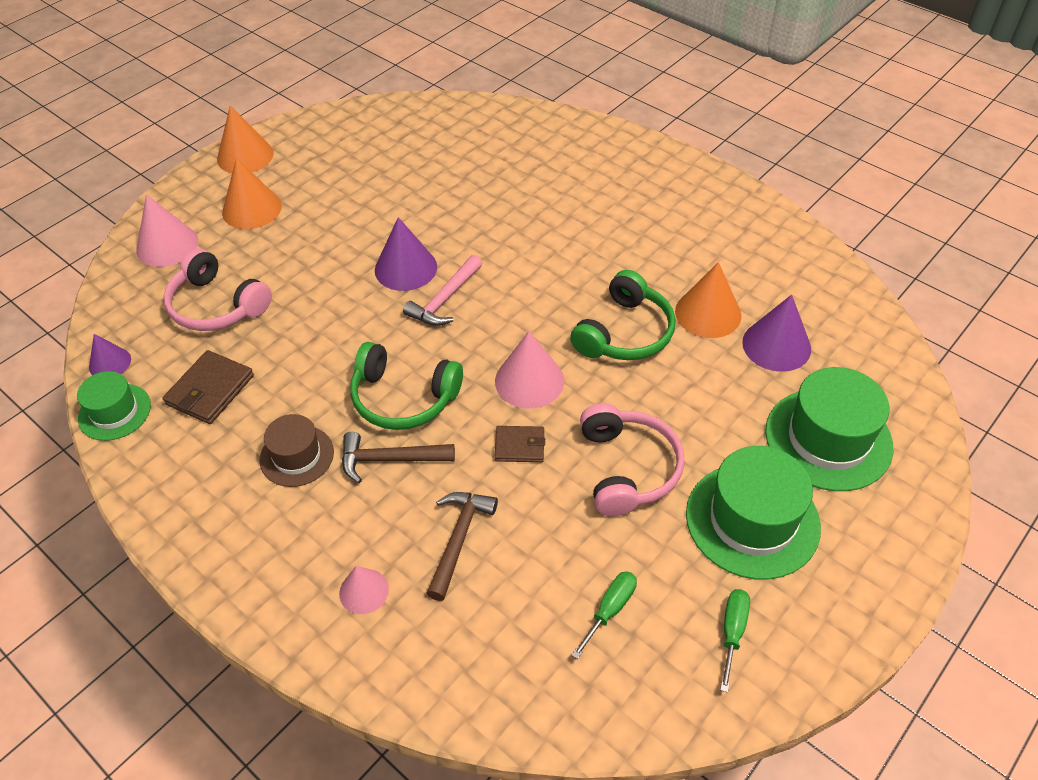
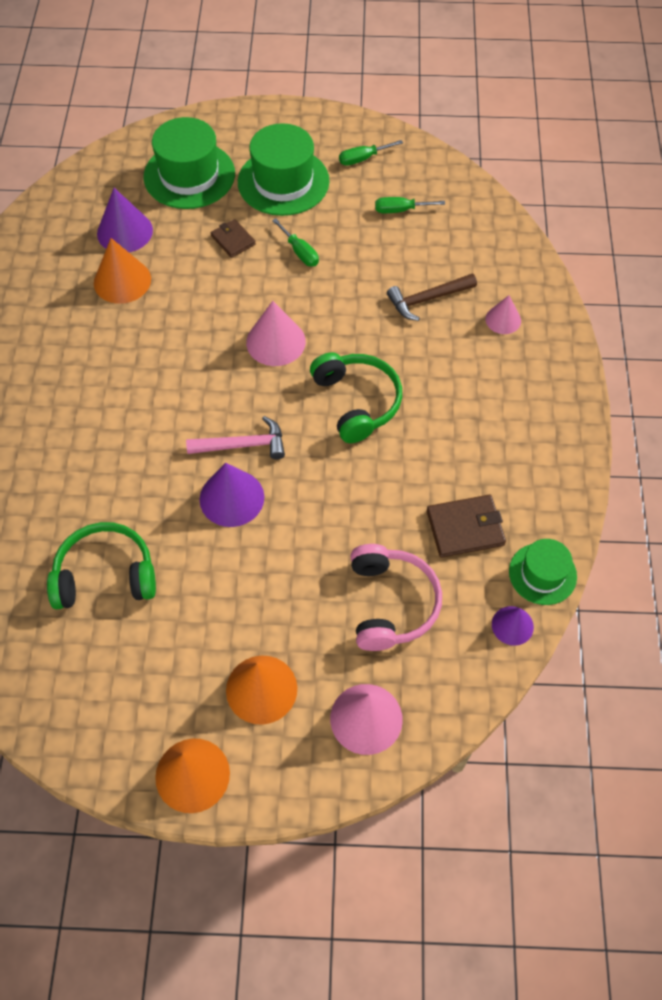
camera: 130 degrees left, 10 degrees up
(297, 456) = (459, 426): brown hat -> none
(389, 459) = (410, 373): brown hammer -> none
(519, 446) = (334, 313): brown wallet -> brown wallet (233, 240)
(624, 333) = (182, 316): green headphones -> green headphones (105, 575)
(627, 468) = (300, 252): pink headphones -> green screwdriver

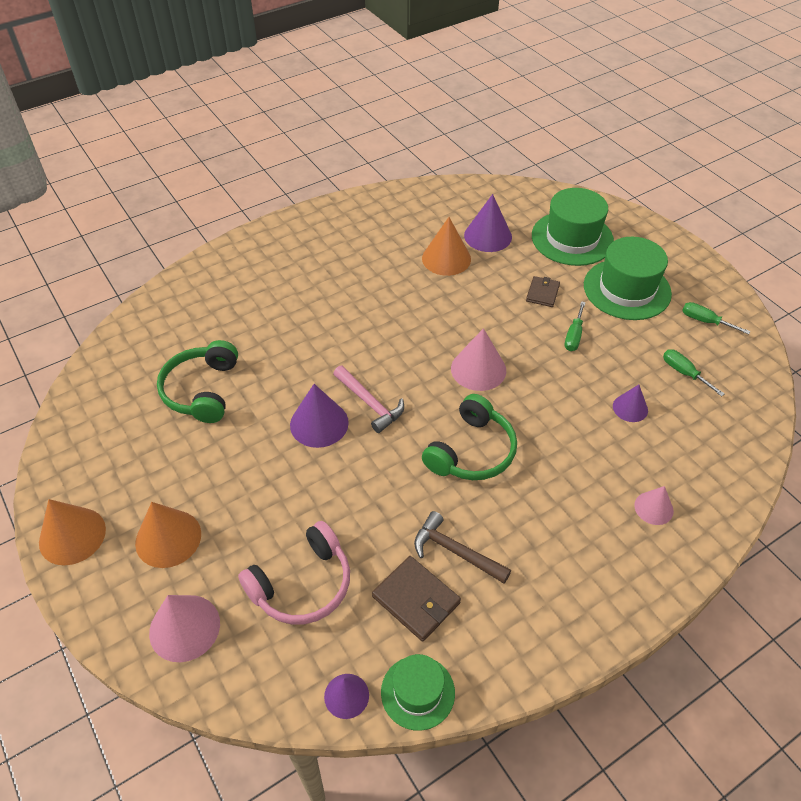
camera: 55 degrees right, 10 degrees down
(105, 575) = (202, 390): green headphones -> green headphones turned 135 degrees counterclockwise
(404, 268) = (630, 408): none -> purple cone
(427, 299) = (616, 441): brown hammer -> brown hammer (455, 551)

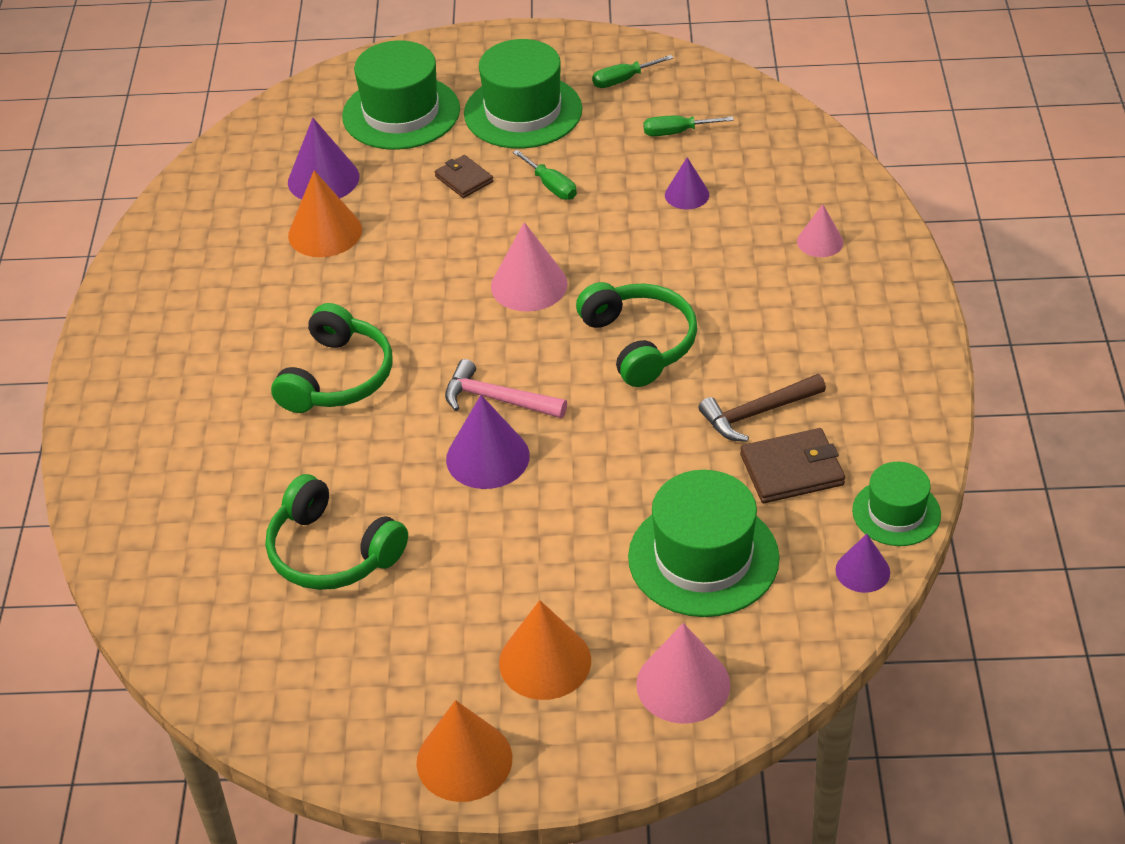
camera: 55 degrees left, 5 degrees down
(302, 584) = (703, 557): pink headphones -> green hat
(337, 322) = (337, 377): none -> green headphones
(370, 403) = (497, 399): pink hammer -> pink hammer turned 150 degrees counterclockwise

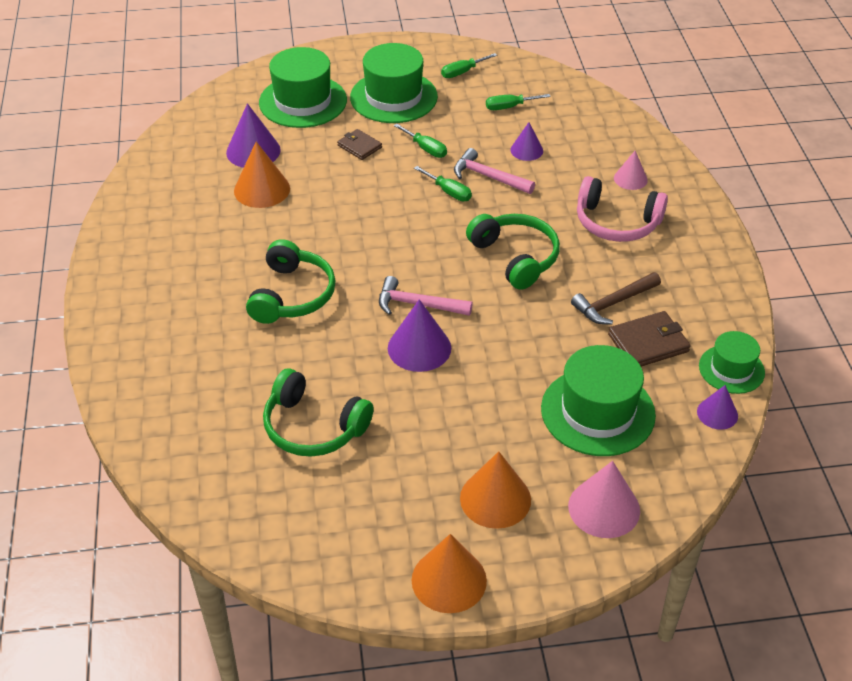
camera: 10 degrees left, 0 degrees up
(529, 285) = (424, 220): pink cone -> none
(569, 248) = (448, 192): none -> green screwdriver
(627, 229) = (488, 177): none -> pink hammer
(787, 302) = (616, 222): none -> pink headphones

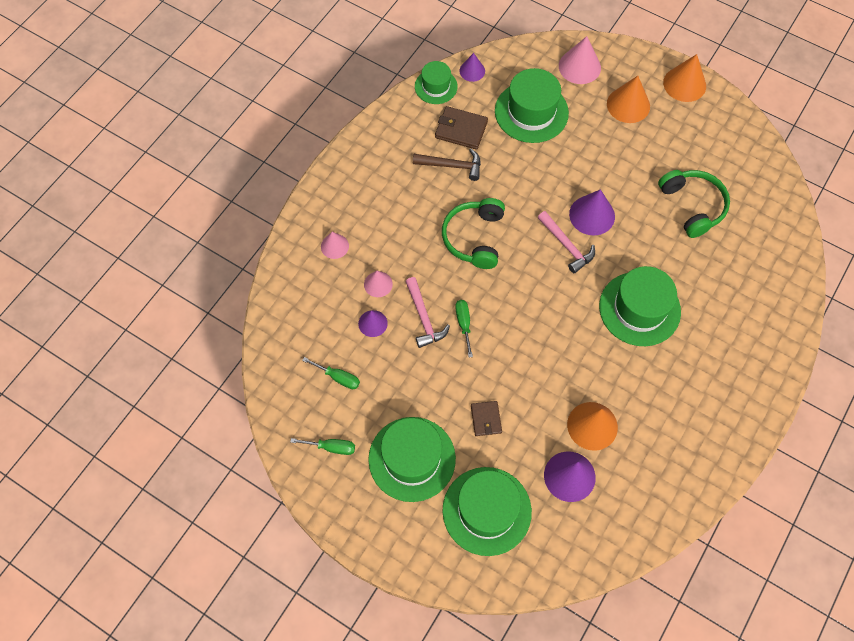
camera: 140 degrees left, 20 degrees up
(292, 295) = (639, 309): green headphones -> green hat
(426, 149) = (440, 379): green screwdriver -> none
(557, 176) = (378, 284): none -> pink cone
(616, 222) = (384, 219): pink headphones -> none

